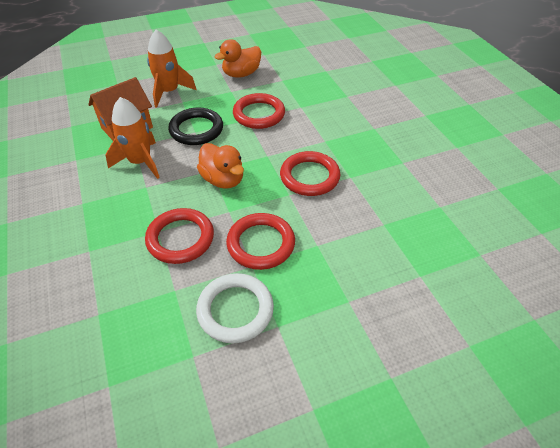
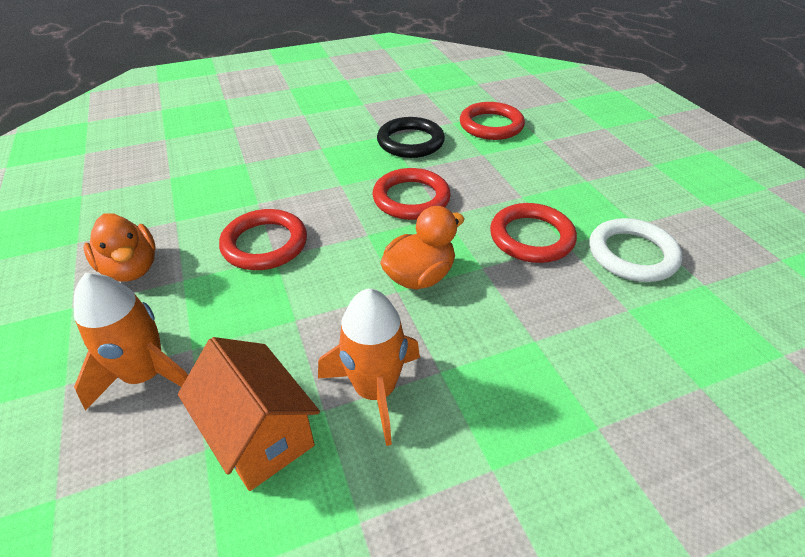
camera: 90 degrees left, 5 degrees down
(180, 238) = (542, 312): red ring -> red ring (491, 125)
(196, 129) = (290, 318): black ring -> black ring (410, 142)

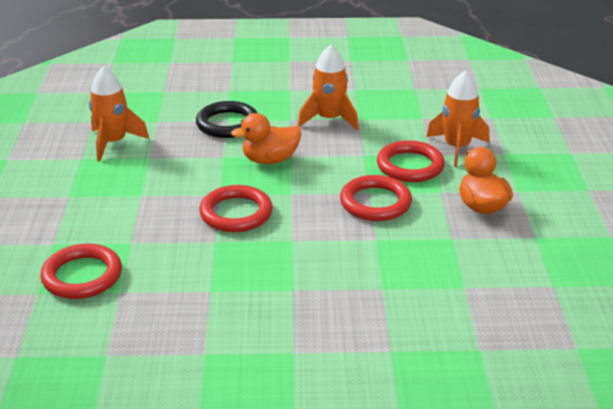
camera: 160 degrees left, 10 degrees down
(260, 435) = (393, 117): orange house -> none
(410, 142) = (190, 274): black ring -> black ring (227, 124)
(531, 237) = (169, 166): red ring -> red ring (410, 166)
(632, 254) = (113, 143): white ring -> orange rocket

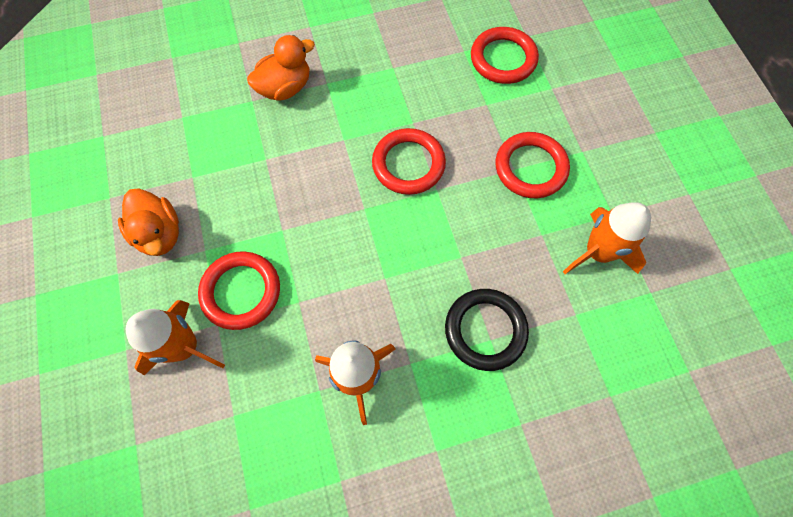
camera: 165 degrees right, 35 degrees up
(270, 160) = (405, 263): orange duck -> orange duck (285, 88)
(375, 203) = (272, 213): red ring -> red ring (530, 168)

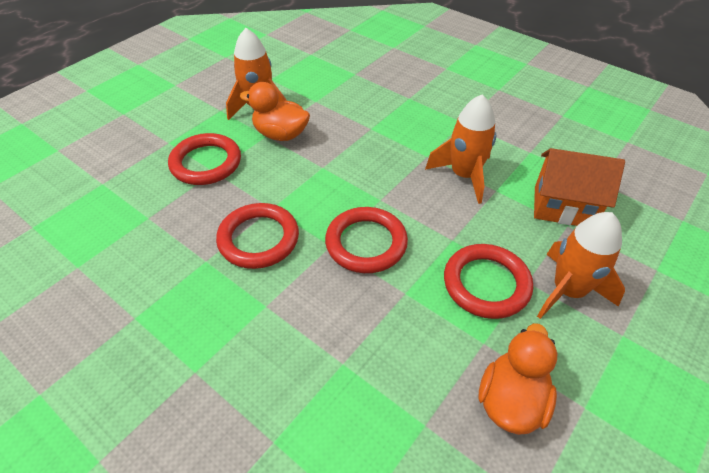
camera: 125 degrees left, 20 degrees down
(252, 435) = (563, 207): none -> orange house
(285, 88) = (229, 414): orange duck -> orange duck (281, 134)
(485, 330) = (367, 133): black ring -> none
(503, 59) = (76, 230): red ring -> red ring (366, 243)

